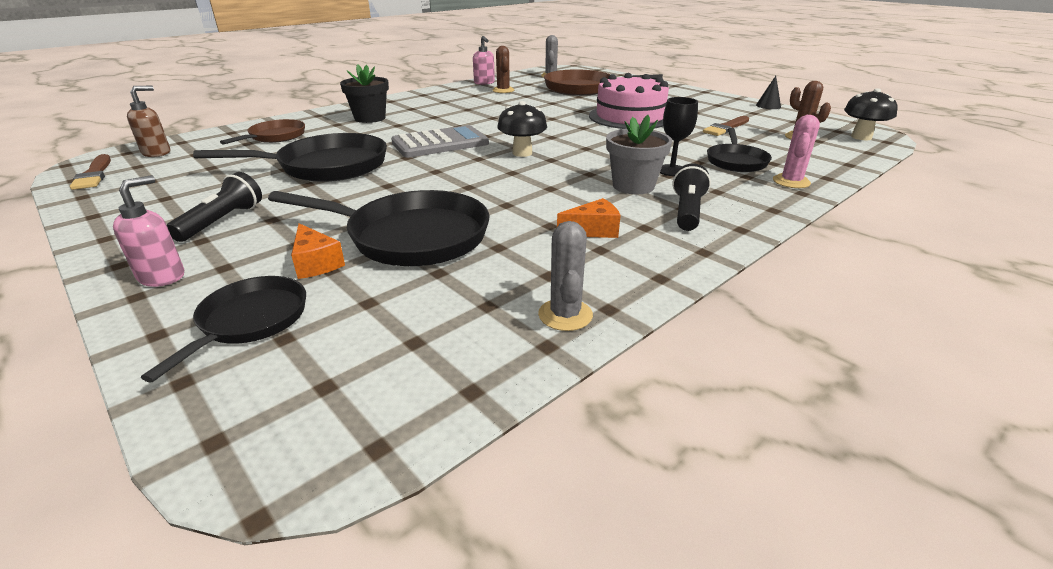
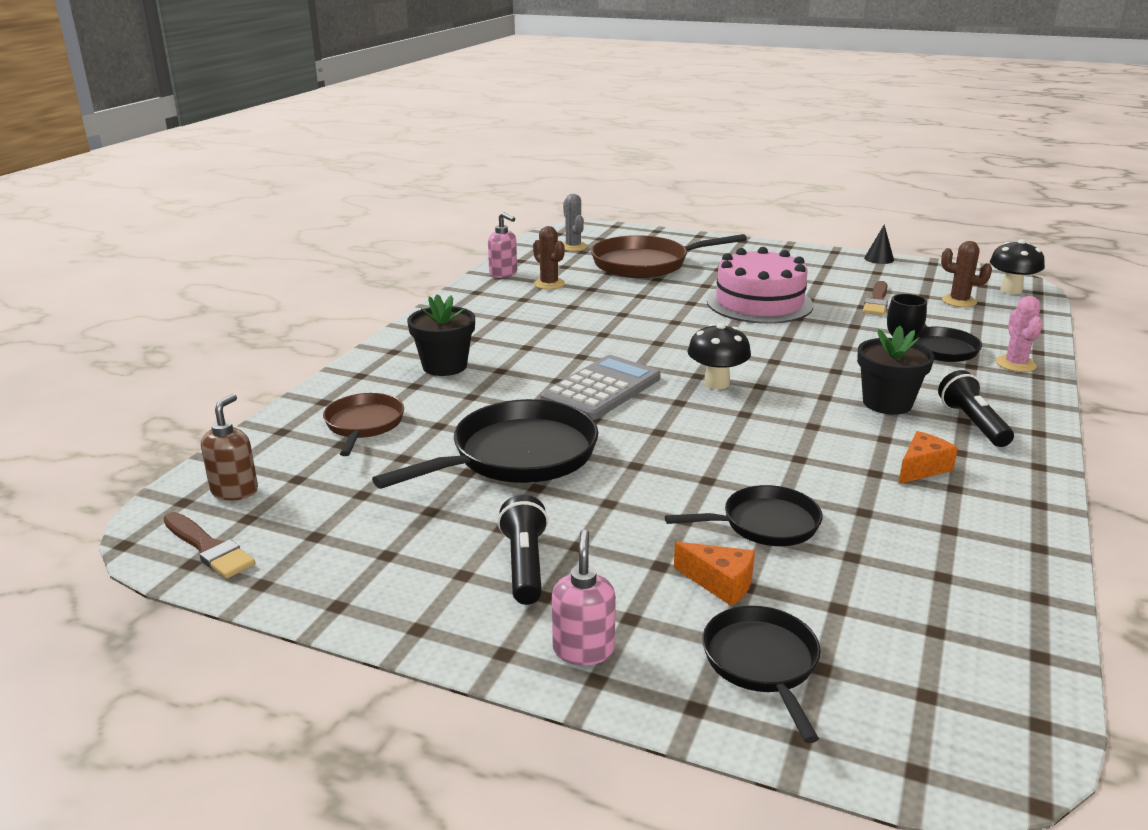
camera: 25 degrees left, 5 degrees down
(410, 236) = (764, 524): black pan -> black pan, size x0.59
(565, 315) = (1015, 564): grey cactus -> none
(633, 186) = (887, 403): grey flower pot -> black flower pot

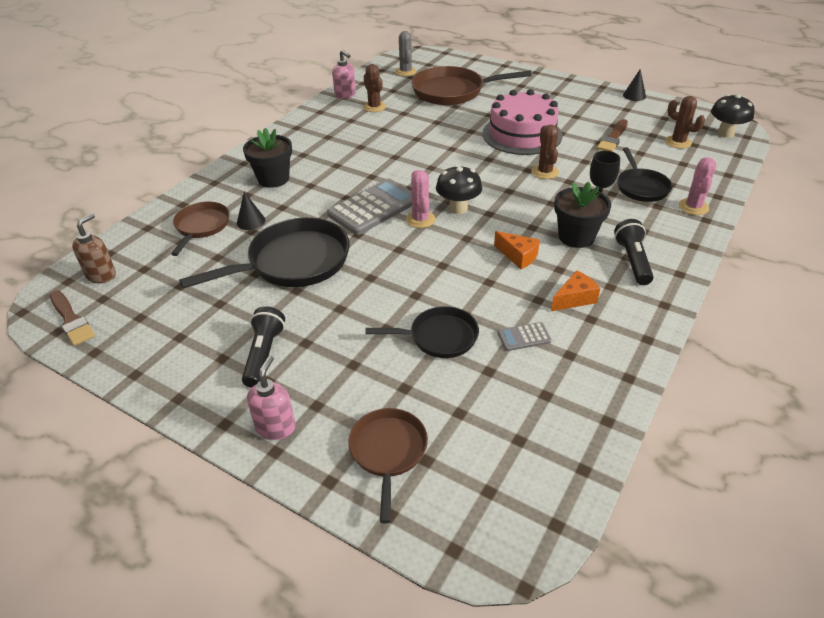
camera: 10 degrees right, 15 degrees up
(434, 414) = (251, 221): none -> black cone
(672, 398) = (420, 219): none -> pink cactus
(720, 583) = (387, 384): orange cheese -> orange cheese (518, 256)
(762, 664) = (388, 452): black pan -> brown pan
(810, 339) = (545, 172): none -> brown cactus
(878, 515) = (524, 337): none -> grey calculator

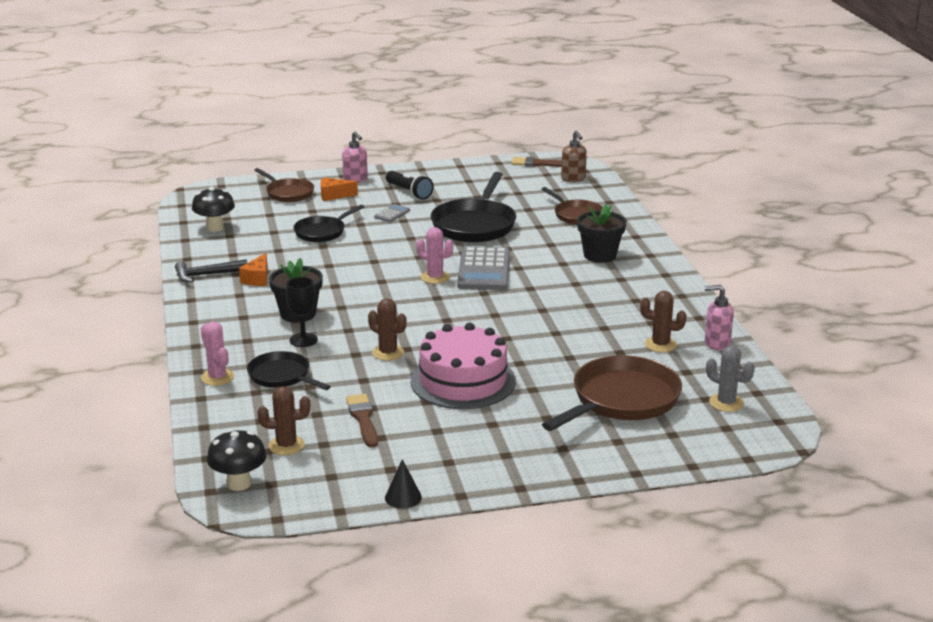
camera: 135 degrees right, 15 degrees down
(251, 221) = (552, 229): black cone -> none
(458, 208) = (418, 295): black mushroom -> black mushroom (215, 228)
(518, 256) = (327, 285): orange cheese -> orange cheese (334, 195)
(524, 337) = (270, 250): grey calculator -> grey calculator (392, 214)
(624, 334) = (207, 275): none -> black hammer
(632, 261) = (237, 316): black flashlight -> none

